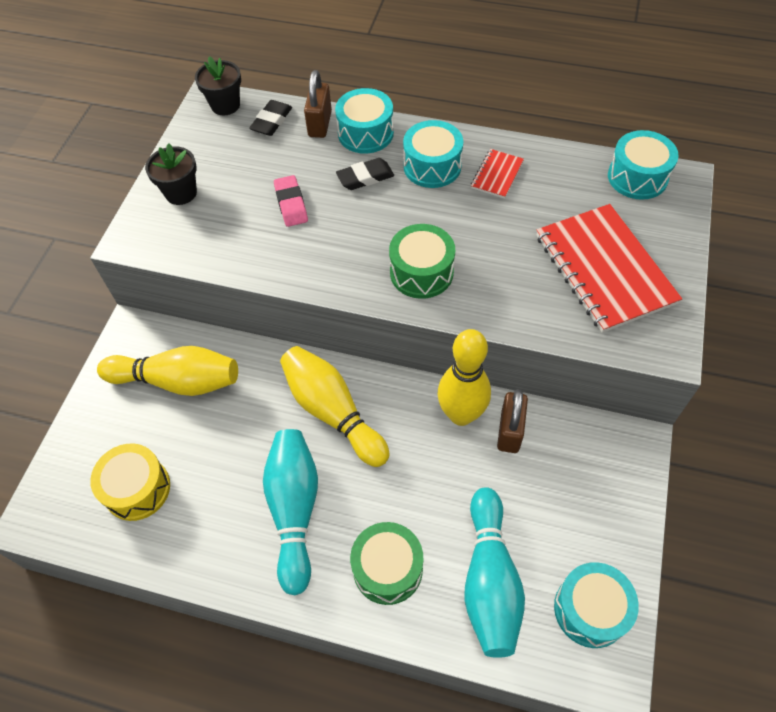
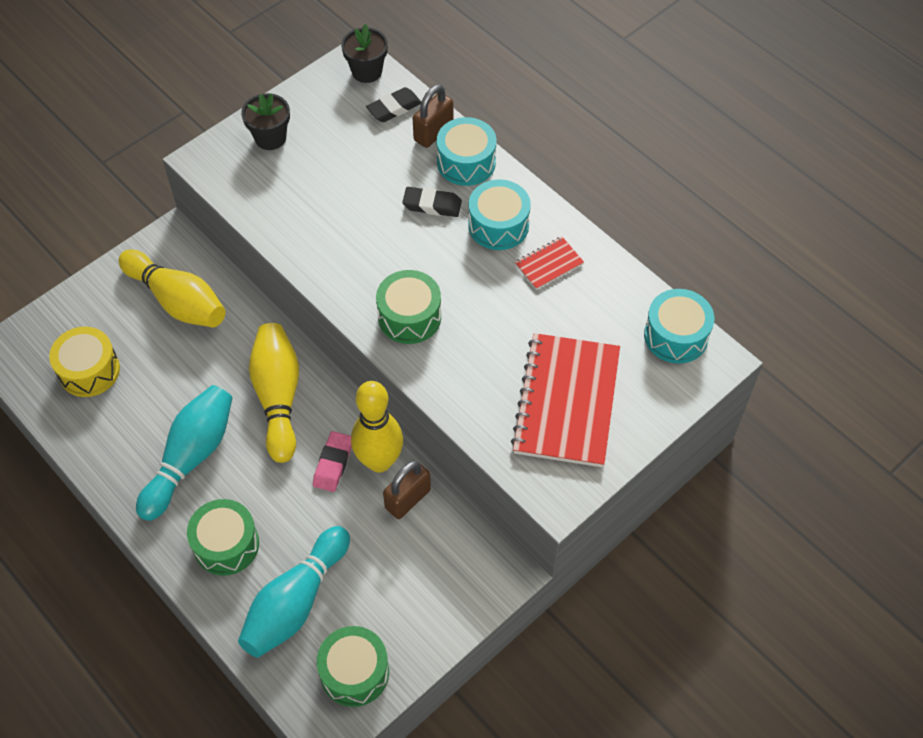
camera: 30 degrees right, 0 degrees up
(291, 204) = (351, 196): pink eraser -> pink eraser (333, 464)
(590, 609) = (354, 672): turquoise drum -> green drum

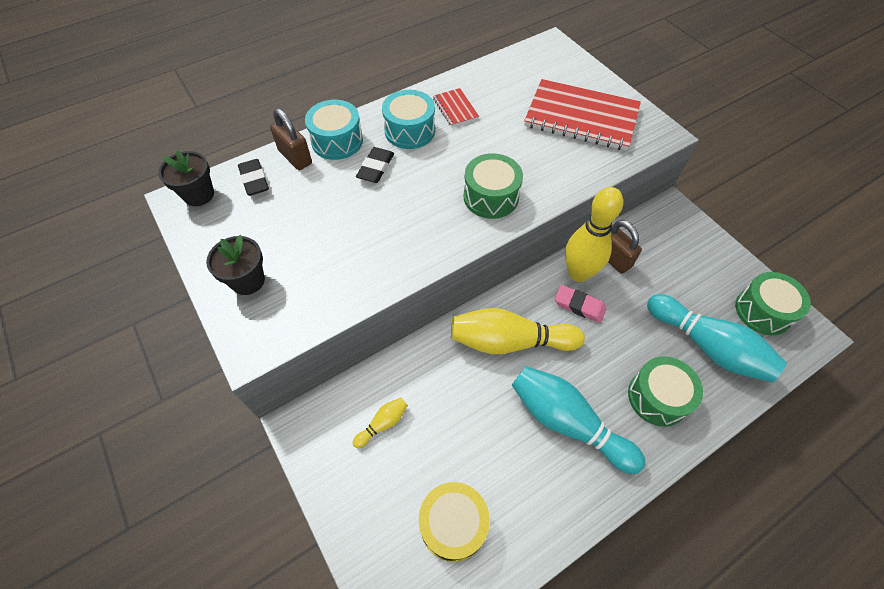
camera: 80 degrees left, 0 degrees up
(177, 301) = (383, 424): yellow bowling pin -> yellow bowling pin, size x0.45
(676, 336) = (530, 58): turquoise drum -> none

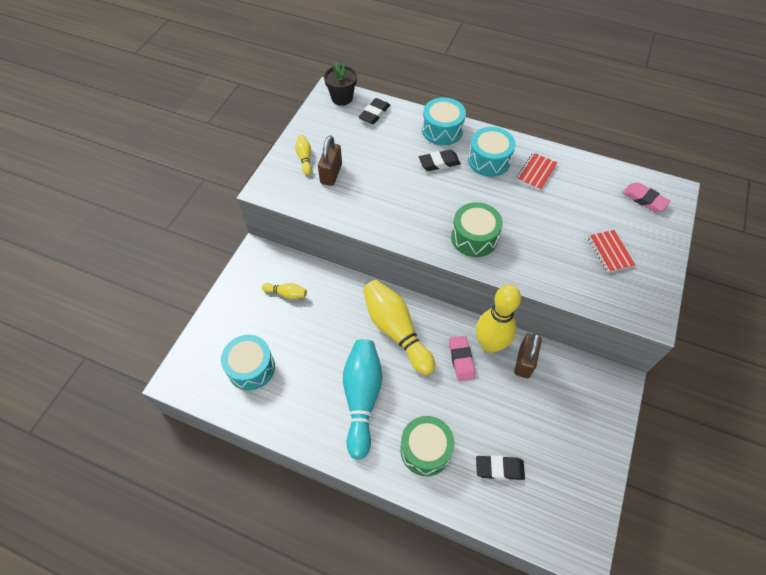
camera: 55 degrees right, 0 degrees up
(248, 281) = (305, 158): black flower pot -> yellow bowling pin
(295, 157) = (409, 120): brown padlock -> brown padlock (331, 174)
(453, 524) = (251, 367): yellow drum -> turquoise drum
(545, 65) = (644, 199): none -> pink eraser
(581, 117) = (610, 252): red notebook -> red notebook, size x0.46
(708, 346) = (499, 468): turquoise bowling pin -> black eraser
(763, 311) = (571, 500): green drum -> none

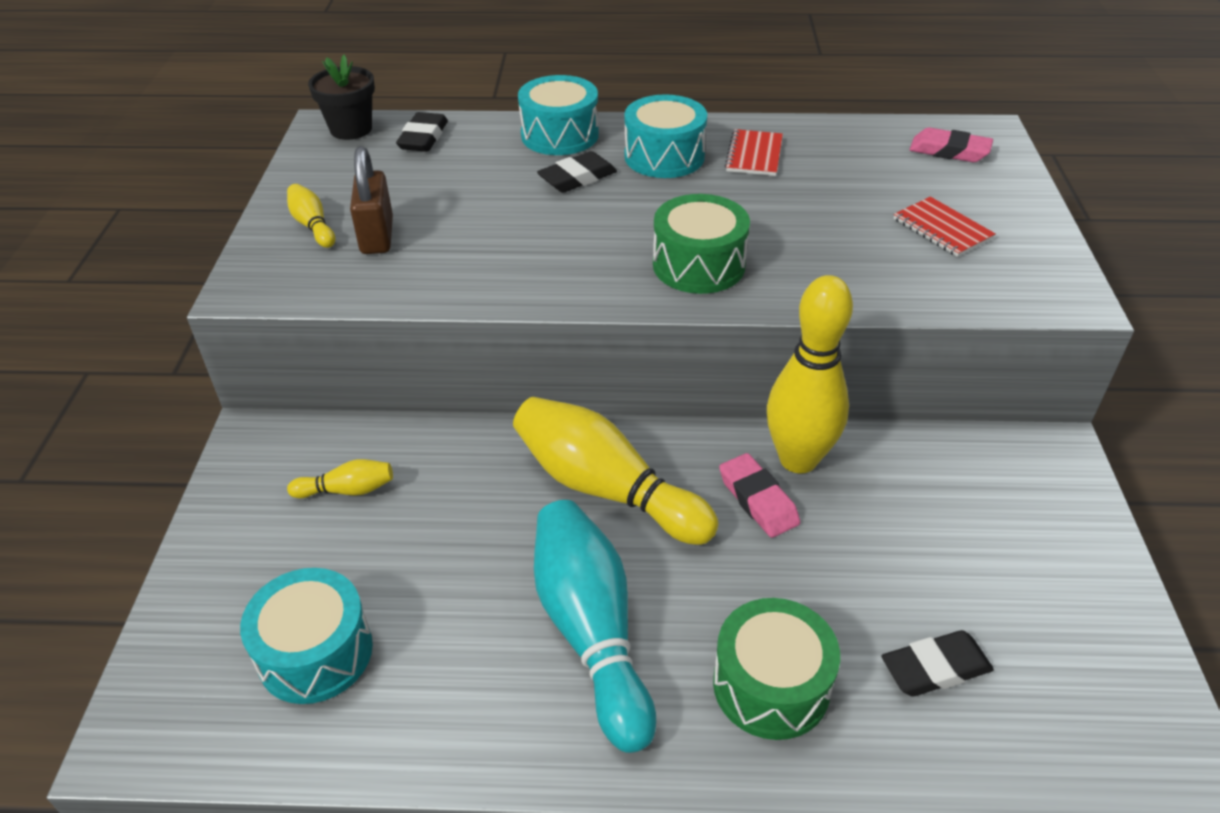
camera: 20 degrees left, 15 degrees down
(524, 362) = (876, 468): brown padlock -> none

